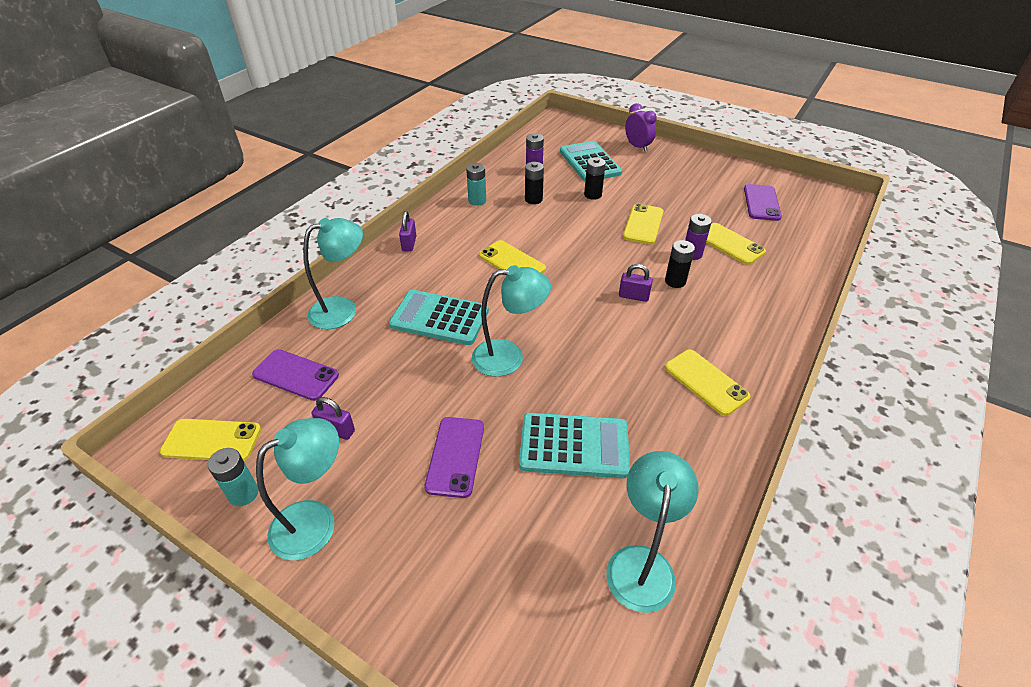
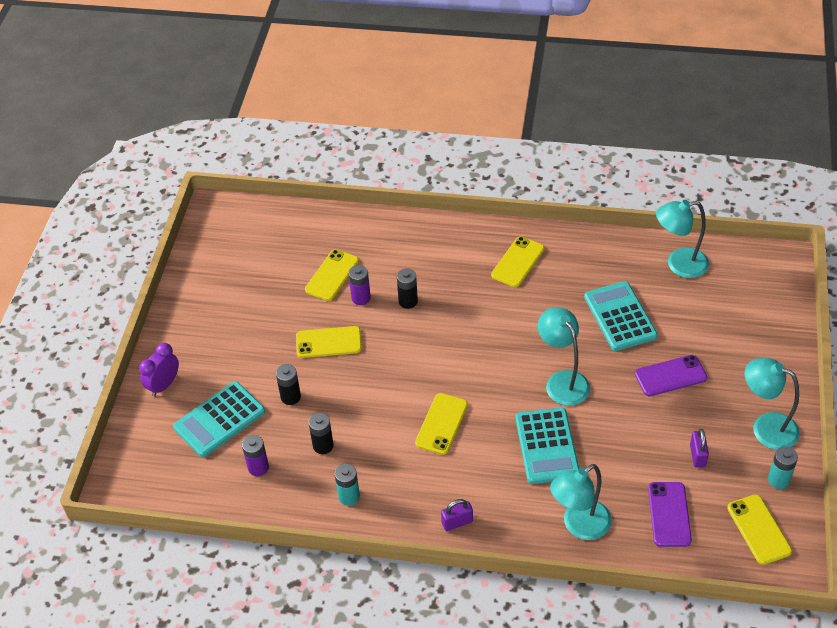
camera: 110 degrees left, 5 degrees up
(343, 309) = (579, 526): turquoise lamp -> turquoise lamp turned 75 degrees counterclockwise
(633, 296) = (443, 323): purple padlock -> none
(761, 203) = (248, 263): purple phone -> none

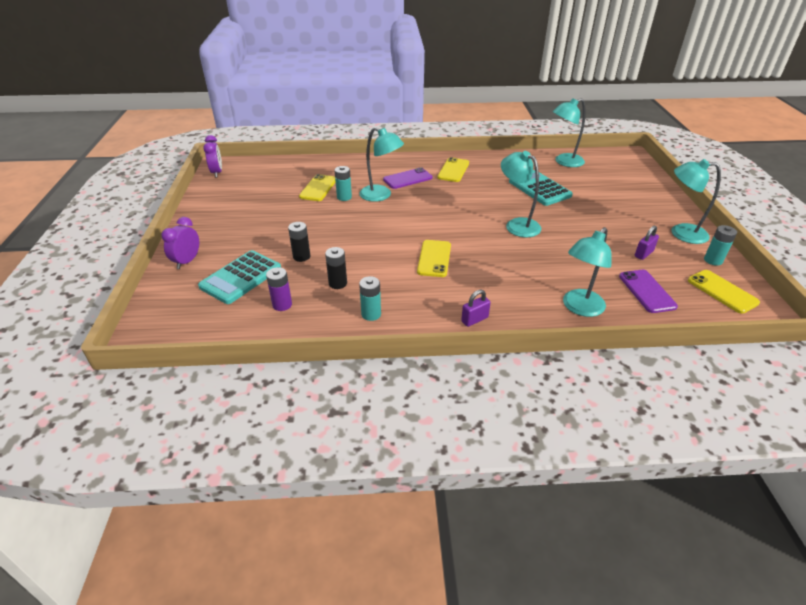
camera: 15 degrees left, 10 degrees down
(209, 225) = (217, 172): none -> purple clock
(328, 342) = (325, 222): yellow phone -> none
(361, 298) = (344, 197): purple battery -> turquoise battery
(408, 301) = (381, 195): black battery -> turquoise lamp
(546, 446) = (525, 262): turquoise calculator -> none
(670, 376) = (594, 214): purple phone -> purple phone (407, 179)
(697, 455) = (643, 254): purple padlock -> purple padlock turned 60 degrees clockwise

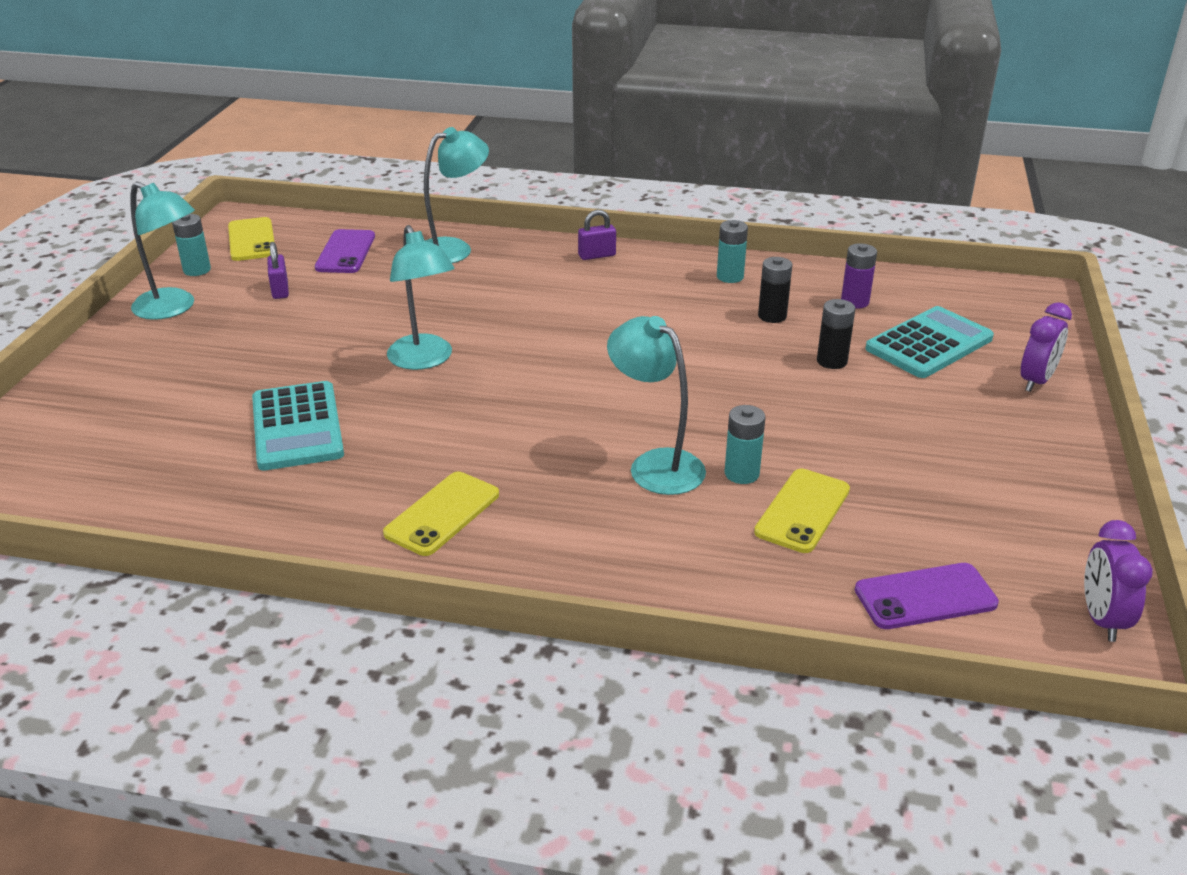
camera: 165 degrees left, 5 degrees down
(407, 179) = (573, 504): purple phone -> purple phone (925, 597)
(434, 258) = (608, 328): yellow phone -> none
(564, 162) = (145, 494): turquoise lamp -> none
(643, 254) = (280, 290): purple padlock -> purple padlock turned 75 degrees counterclockwise

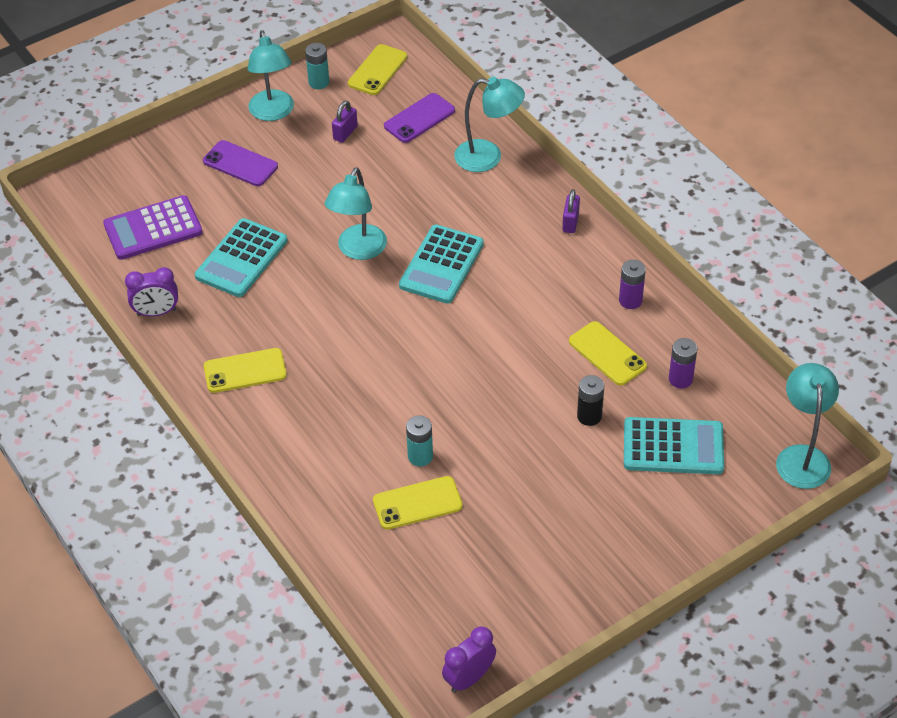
camera: 45 degrees right, 15 degrees up
(141, 456) = (153, 228): none -> purple calculator
(526, 332) = (441, 265): none -> turquoise calculator
(597, 255) = (570, 222): purple padlock -> purple padlock turned 75 degrees clockwise
(655, 464) = (384, 417): turquoise lamp -> turquoise lamp (802, 457)
(730, 277) = (630, 300): turquoise battery -> purple battery
(772, 316) = (607, 354): black battery -> yellow phone
(925, 597) = (403, 597): purple phone -> purple phone (240, 164)
(1036, 381) = (693, 523): purple clock -> purple clock (156, 312)

